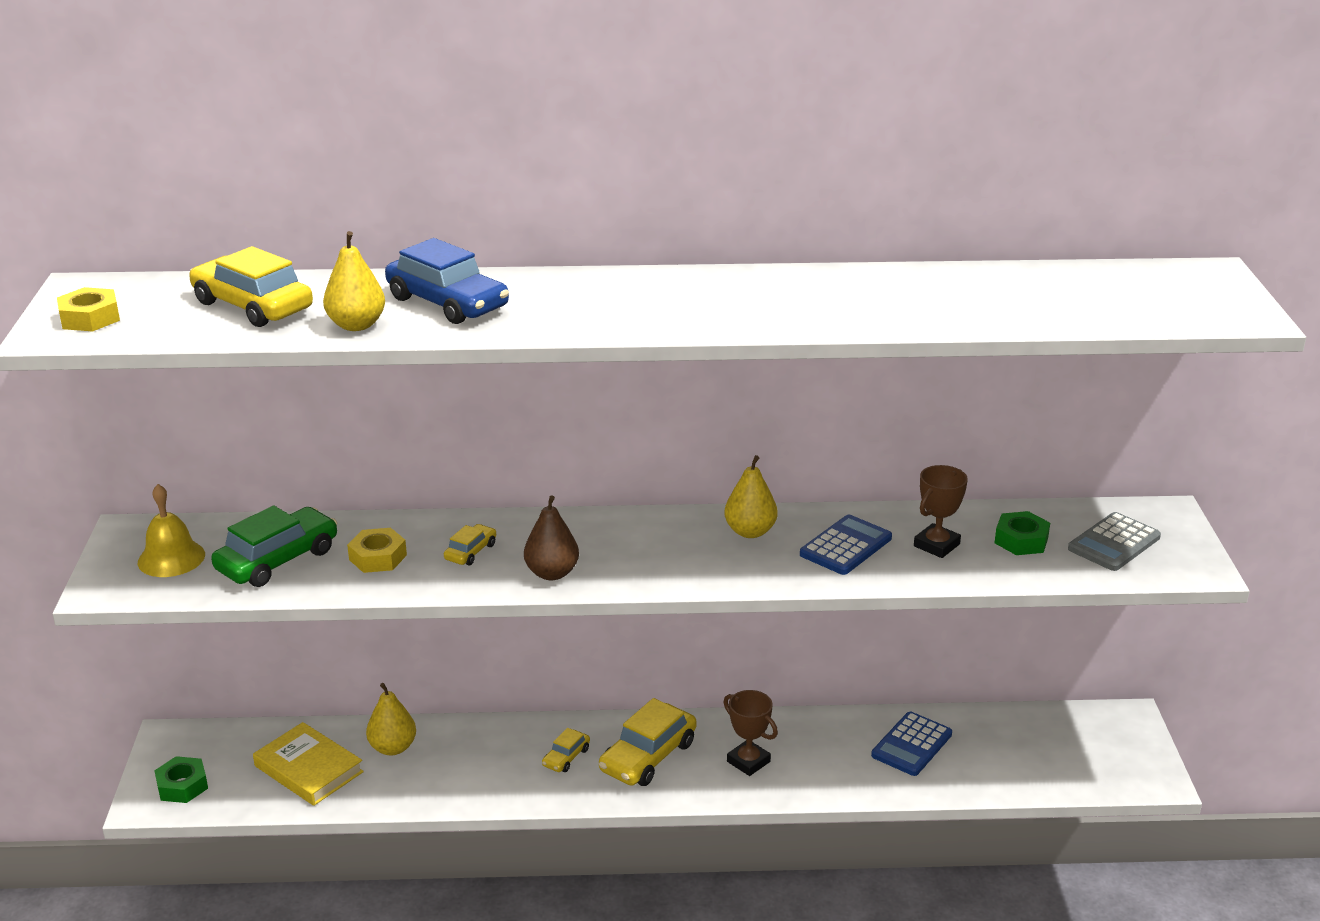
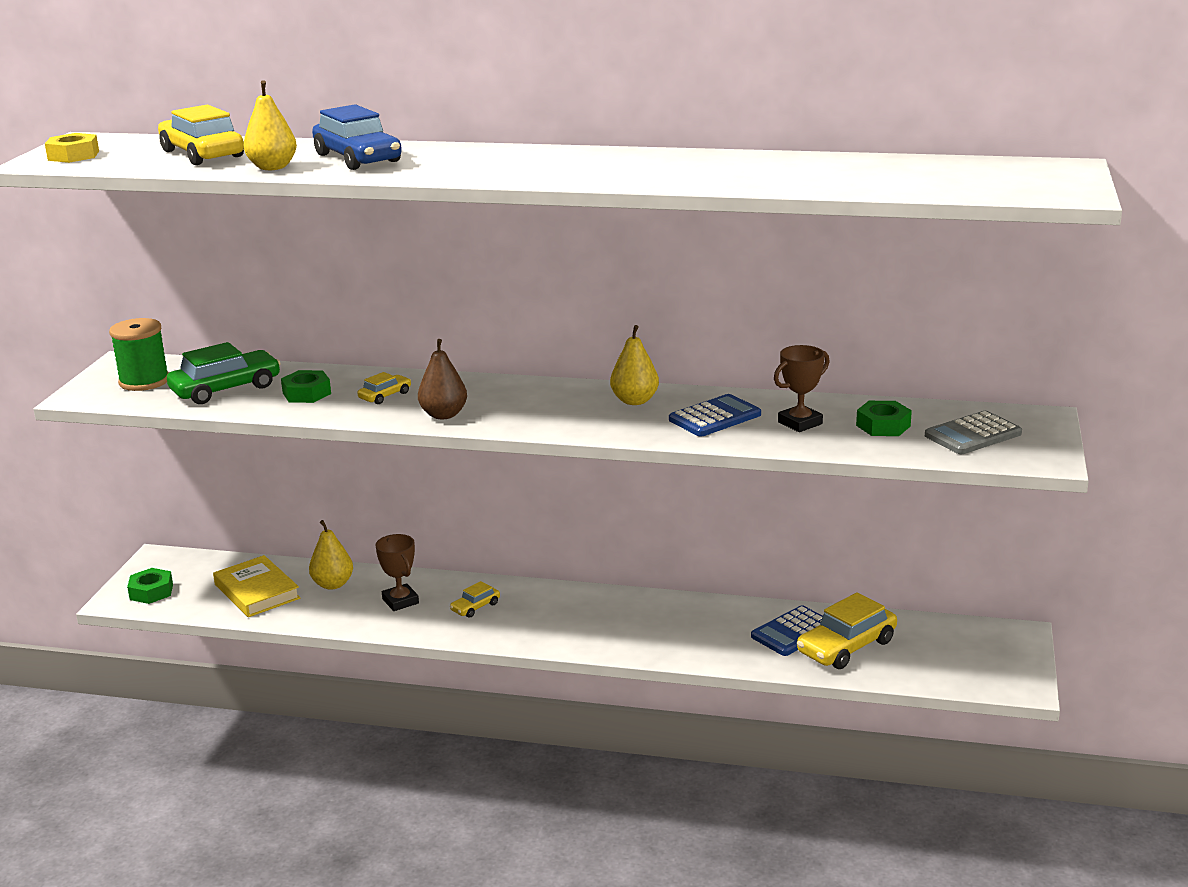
camera: 15 degrees right, 5 degrees down
(171, 558) = (144, 381): yellow bell -> green spool
(378, 557) = (307, 393): yellow nut -> green nut
(648, 756) = (547, 614): yellow car -> yellow car (846, 646)
(748, 761) = (635, 628): brown trophy -> brown trophy (400, 601)

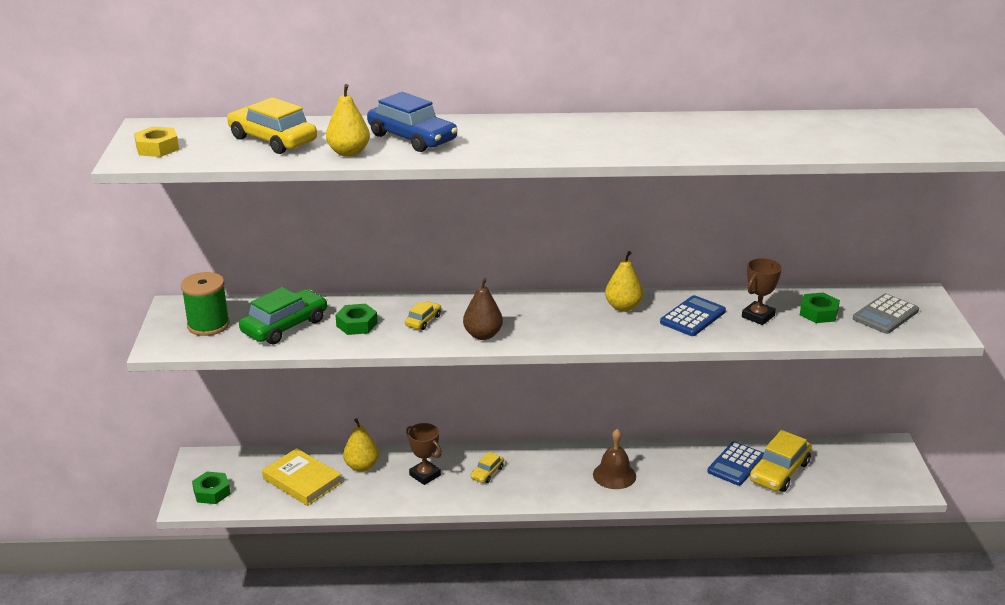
camera: 15 degrees left, 5 degrees up
(630, 626) = (614, 475): none -> brown bell

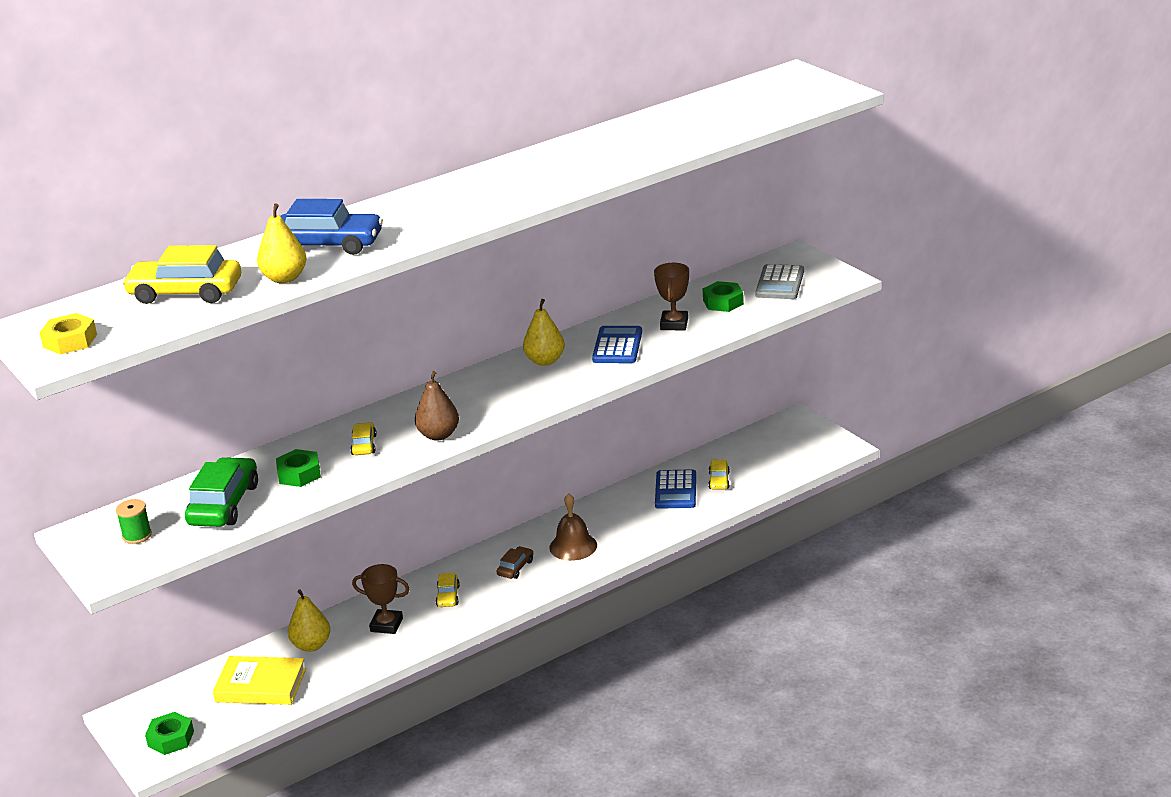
camera: 30 degrees left, 0 degrees up
(208, 325) = (137, 535): green spool -> green spool, size x0.58
(556, 473) = (515, 568): none -> brown car
(779, 472) = (719, 481): yellow car -> yellow car, size x0.51

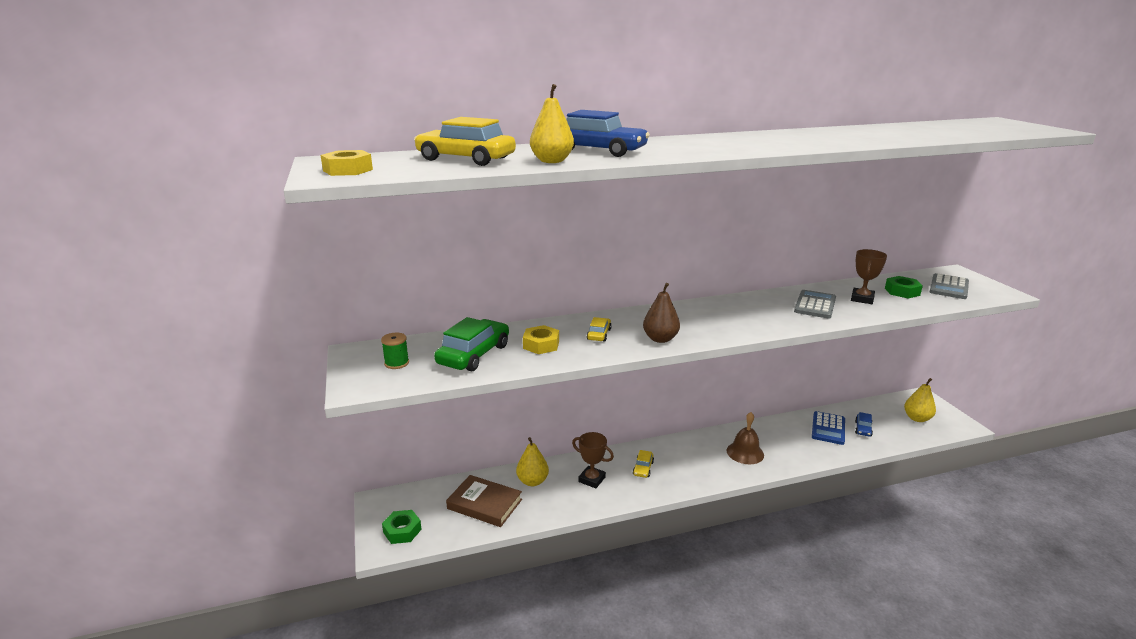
camera: 15 degrees right, 5 degrees down
(261, 685) = (484, 504): yellow book -> brown book
(299, 474) = (541, 345): green nut -> yellow nut
(515, 568) = (698, 459): brown car -> none
(545, 361) = (755, 305): yellow pear -> yellow pear (917, 418)
(617, 346) = (815, 305): blue calculator -> grey calculator
(719, 481) = (863, 429): yellow car -> blue car

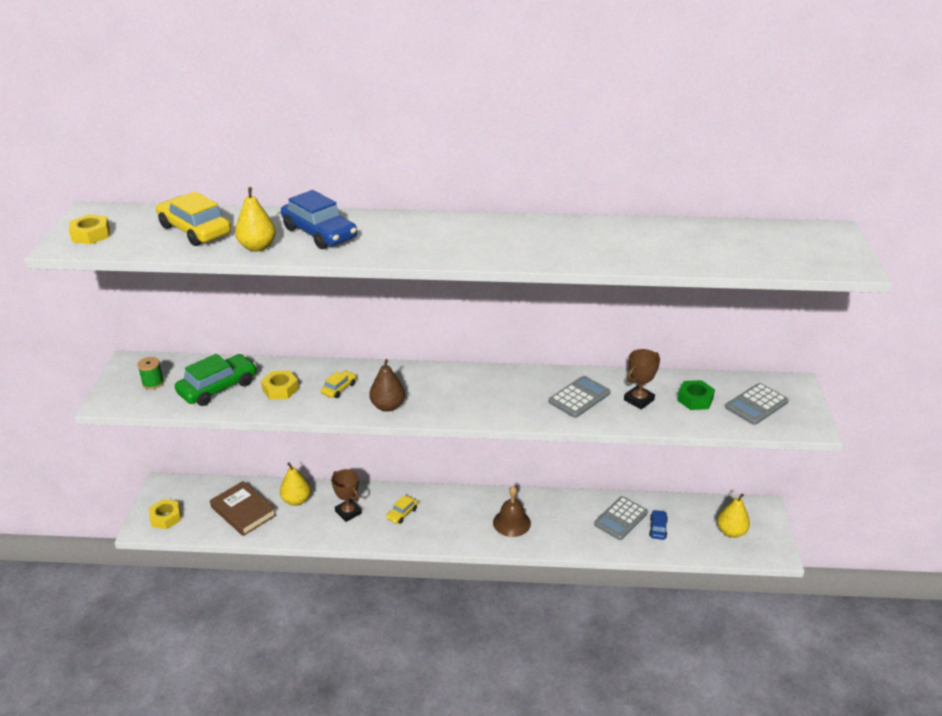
camera: 20 degrees right, 10 degrees up
(402, 531) = (166, 517): green nut -> yellow nut
(828, 428) = (621, 518): blue calculator -> grey calculator
(863, 429) = (658, 528): blue car -> blue car turned 150 degrees clockwise

